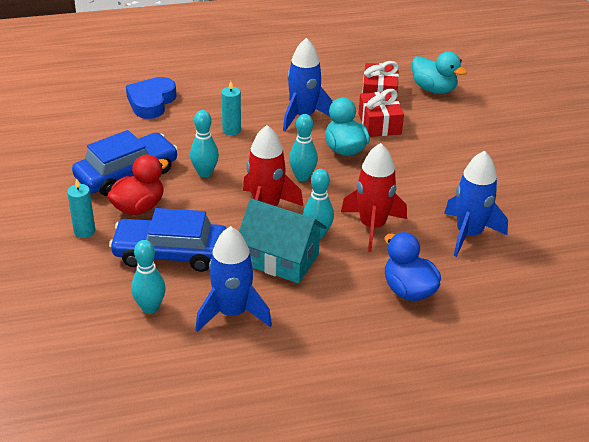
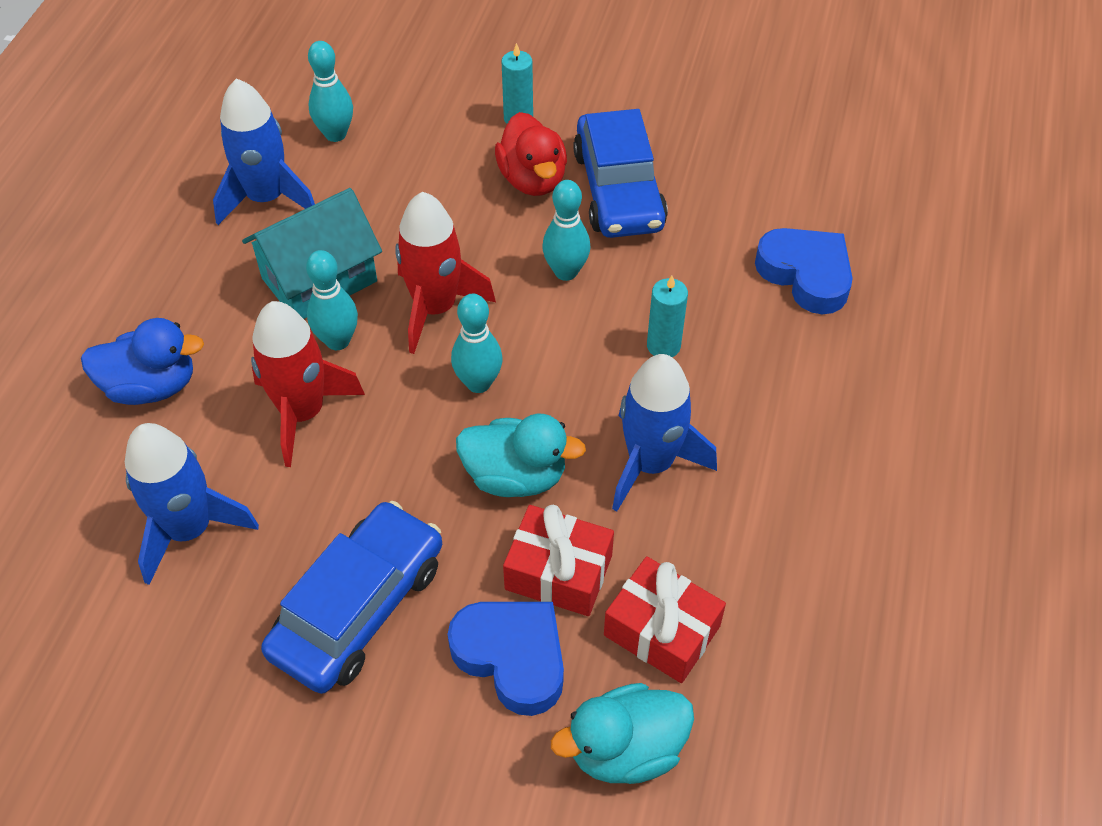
camera: 120 degrees right, 15 degrees up
(170, 253) = (416, 180): blue car -> blue car (359, 607)
(427, 123) = (512, 657): none -> blue heart

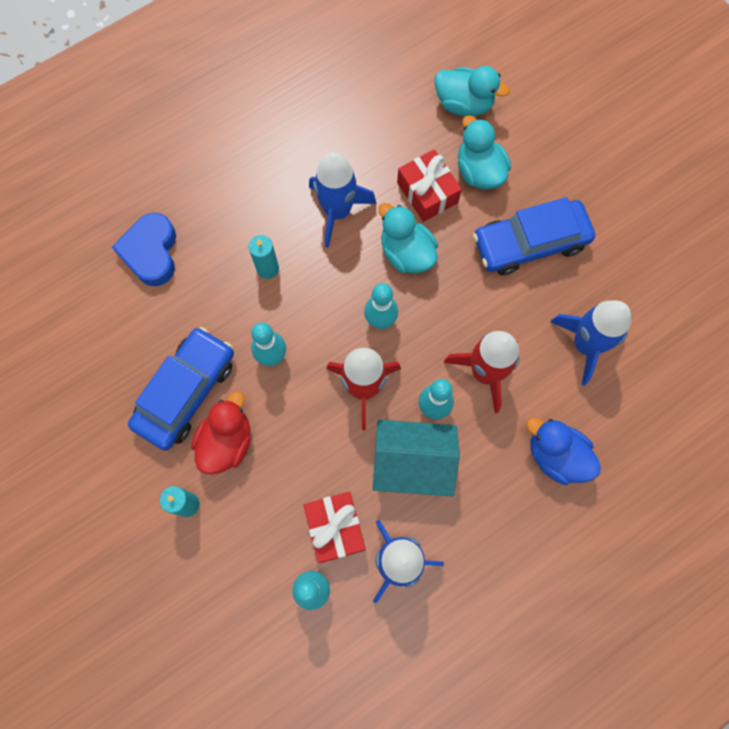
camera: 140 degrees left, 20 degrees up
(512, 657) = (479, 172): blue heart -> turquoise duck
(662, 631) = (406, 136): red gift -> red gift (335, 528)

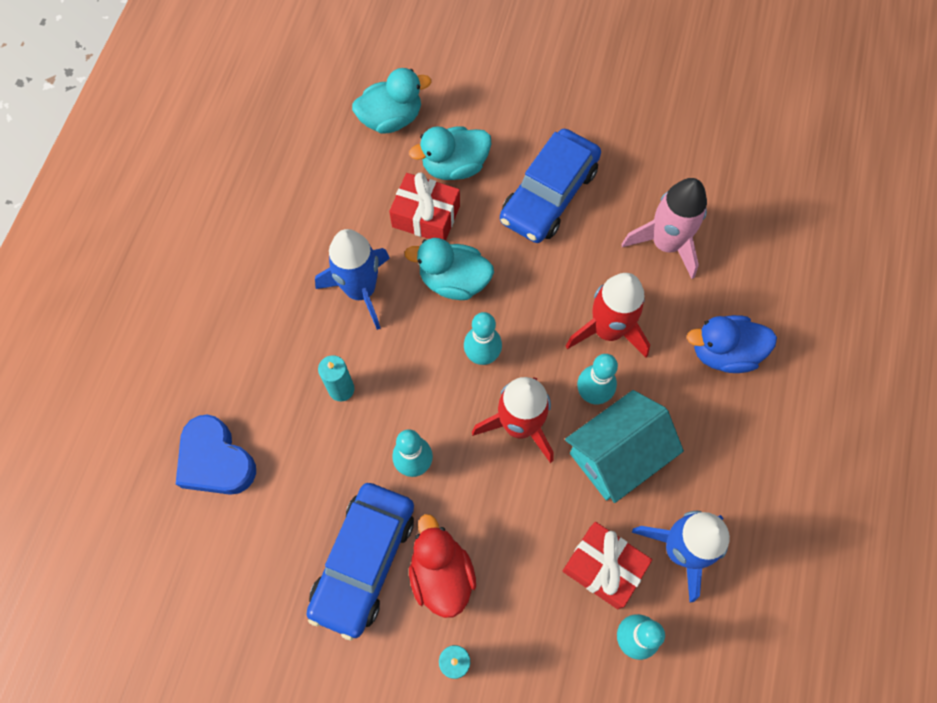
camera: 40 degrees left, 5 degrees down
(186, 392) = (363, 561): blue car -> blue car turned 150 degrees counterclockwise
(479, 172) = (454, 166): turquoise duck -> turquoise duck turned 45 degrees counterclockwise
(585, 344) = (666, 244): blue rocket -> pink rocket

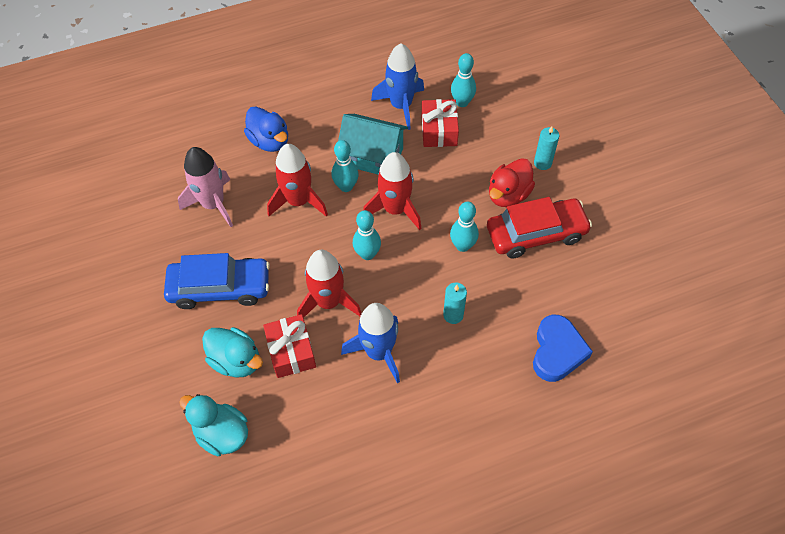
camera: 125 degrees left, 10 degrees down
(363, 561) = (536, 234): blue car -> red car
(454, 281) = (328, 302): turquoise duck -> red rocket

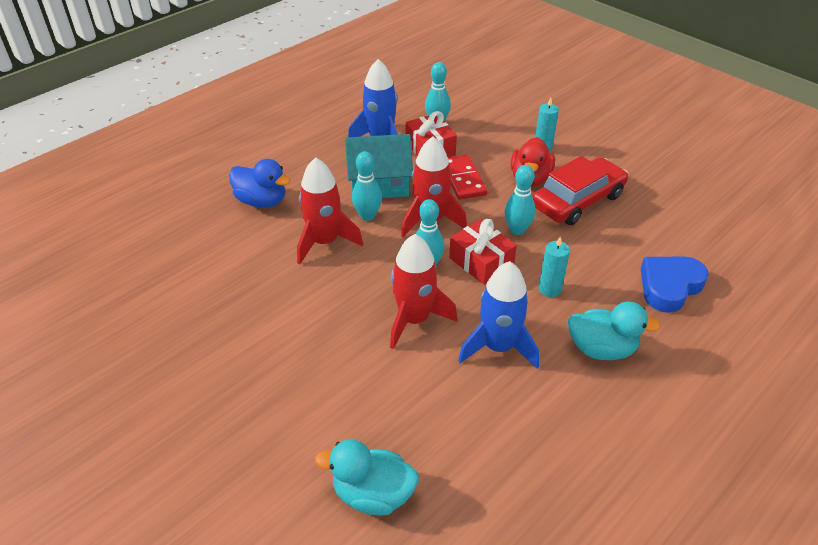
camera: 25 degrees left, 15 degrees down
(213, 204) = (229, 272): pink rocket -> none
(220, 288) = (282, 346): blue car -> none
(236, 361) = (344, 411): turquoise duck -> turquoise duck (601, 349)
(291, 351) = (403, 379): red gift -> red gift (481, 262)
(448, 175) = (463, 179): none -> red domino
(557, 351) = (669, 286): blue heart -> blue heart turned 120 degrees counterclockwise

